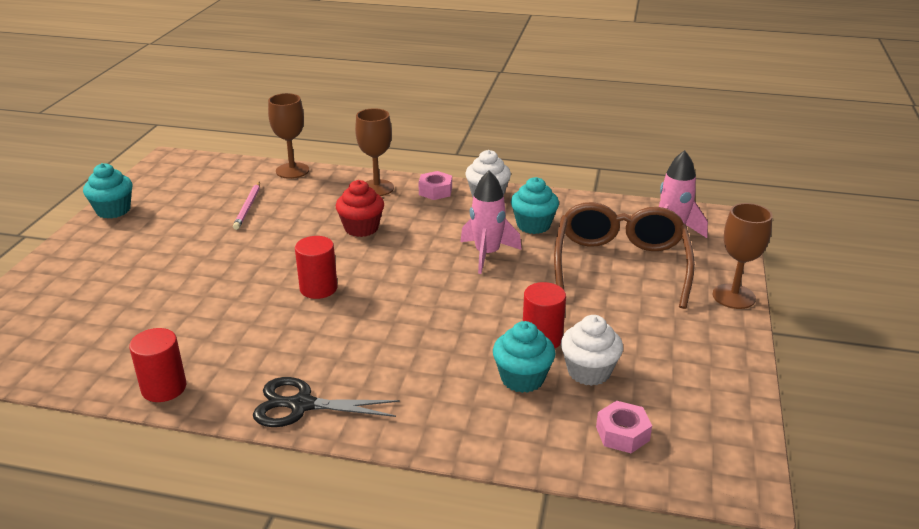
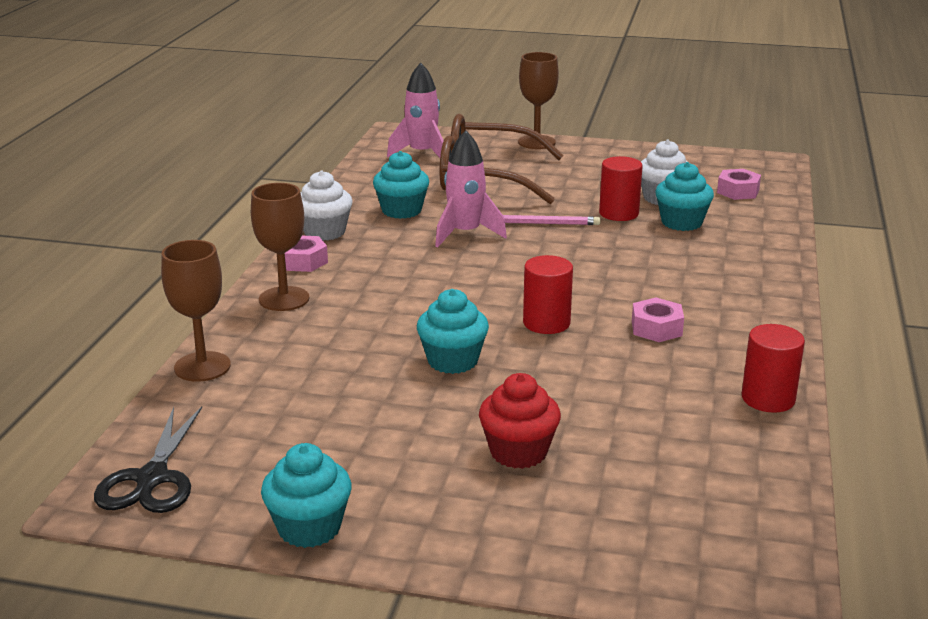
camera: 90 degrees left, 5 degrees down
(248, 207) = (323, 393): pink pencil -> pink pencil (543, 223)
(272, 249) = (452, 361): none -> turquoise cupcake
(296, 341) = (656, 328): none -> pink nut
(301, 405) = (761, 317): black scissors -> black scissors (152, 479)
(361, 228) = (399, 304): red cupcake -> red cupcake (518, 452)

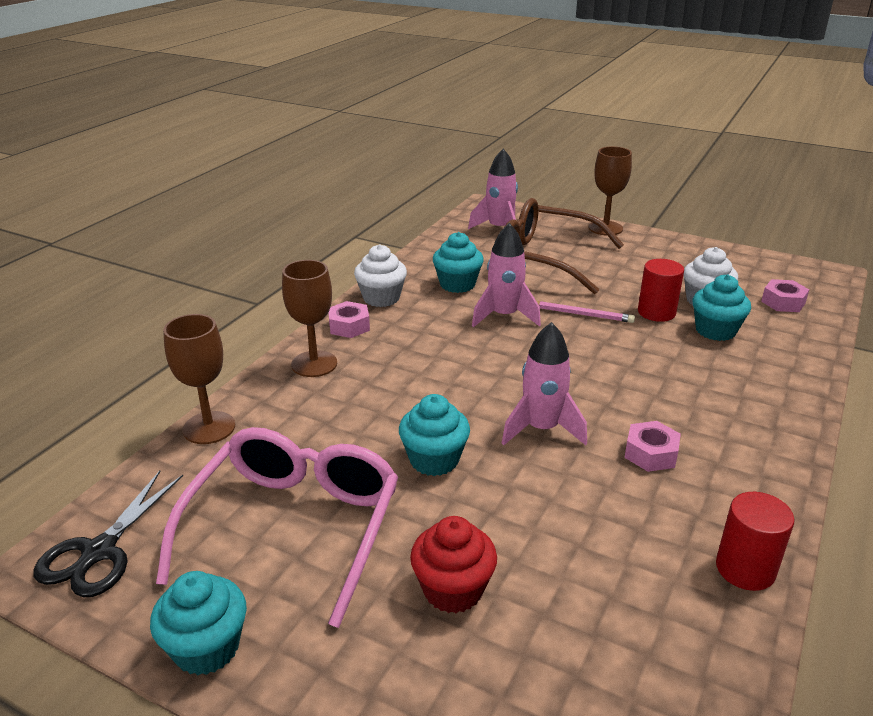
camera: 15 degrees right, 5 degrees up
(341, 432) = (293, 528): none -> pink glasses
(546, 323) = (542, 429): red cylinder -> pink rocket

